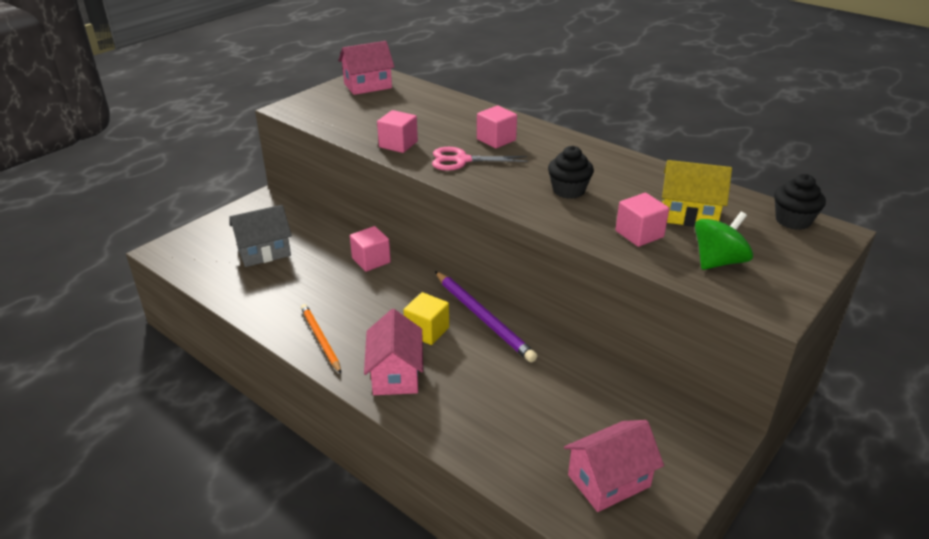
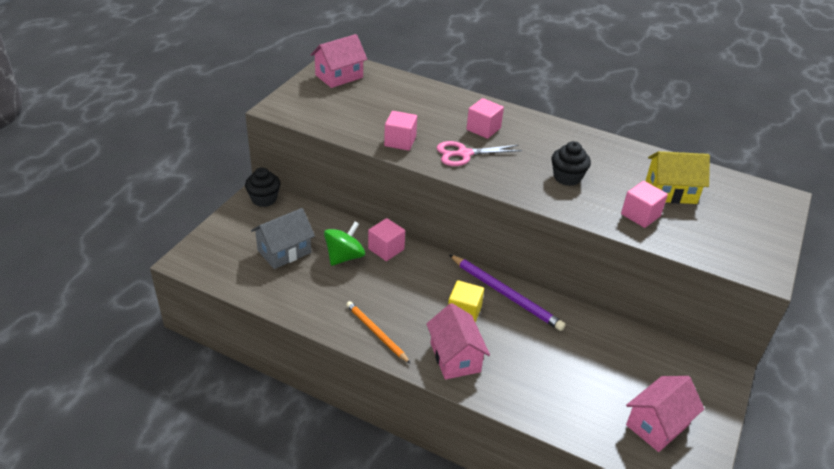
camera: 15 degrees left, 5 degrees up
(718, 261) = (709, 235): green spinning top -> green spinning top (344, 257)
(793, 220) = (749, 189): black cupcake -> black cupcake (264, 199)

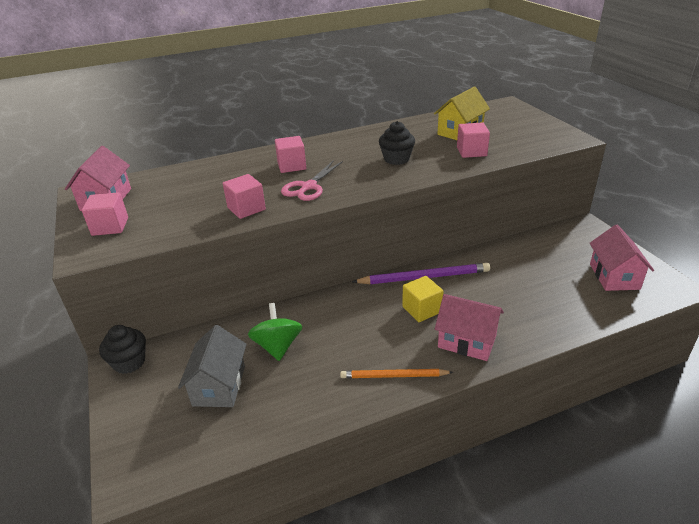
camera: 45 degrees left, 5 degrees down
(386, 249) = (300, 315): pink cube -> pink cube (110, 226)

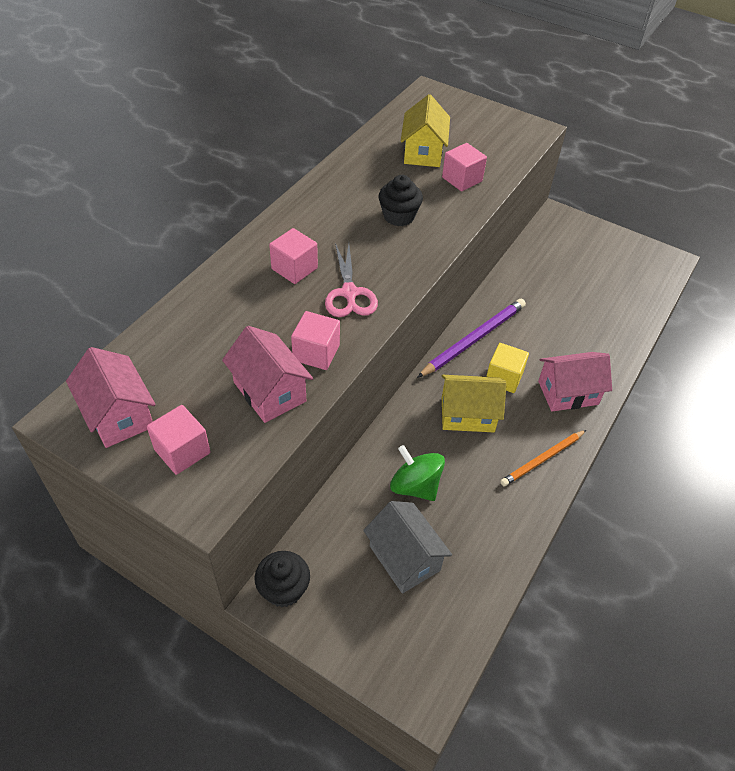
camera: 40 degrees left, 15 degrees up
(366, 321) = (467, 415): none -> yellow house
(614, 276) = (621, 268): pink house -> pink house (269, 391)

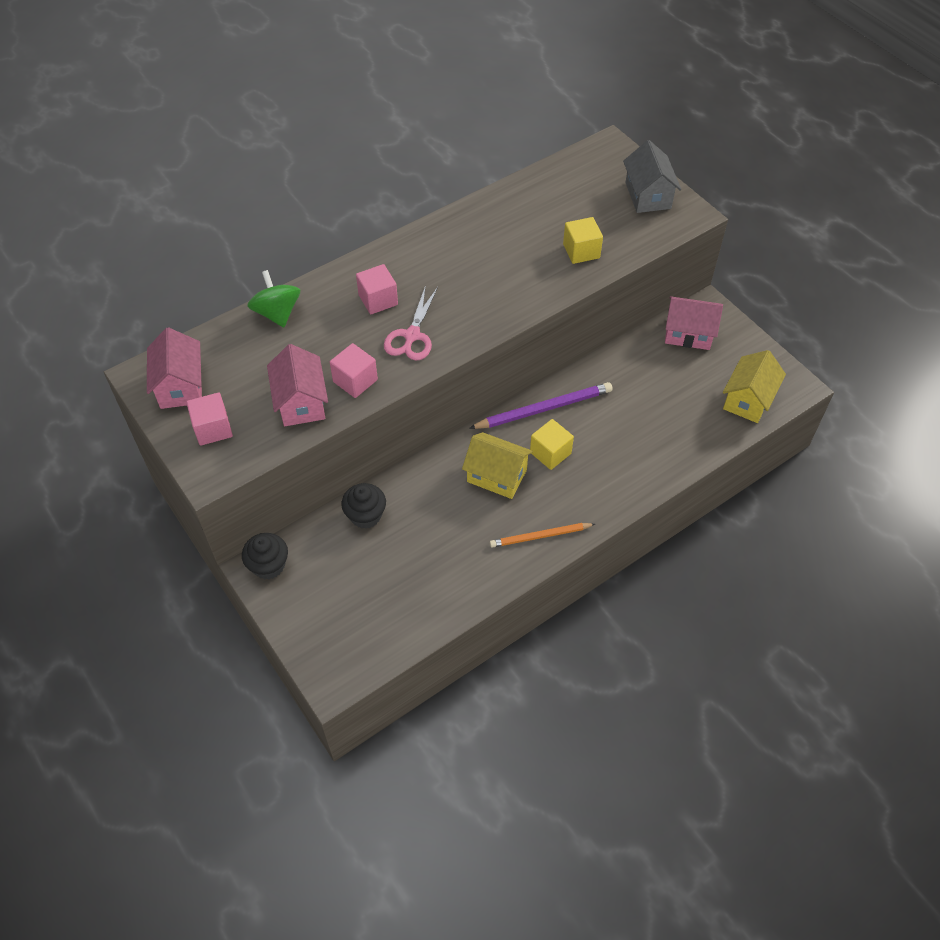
camera: 25 degrees right, 5 degrees up
(399, 216) = (498, 274): black cupcake -> black cupcake (365, 515)
(404, 558) = (374, 575): grey house -> grey house (648, 195)
(415, 486) = (416, 521): green spinning top -> green spinning top (277, 313)
(423, 152) = (561, 212): yellow house -> yellow house (748, 400)
(462, 179) = (581, 251): pink cube -> yellow cube
(568, 393) = (602, 485): pink house -> pink house (688, 333)

